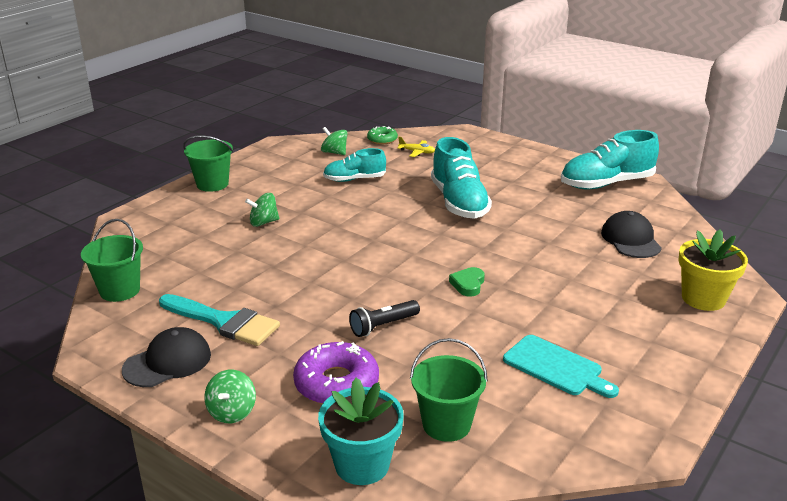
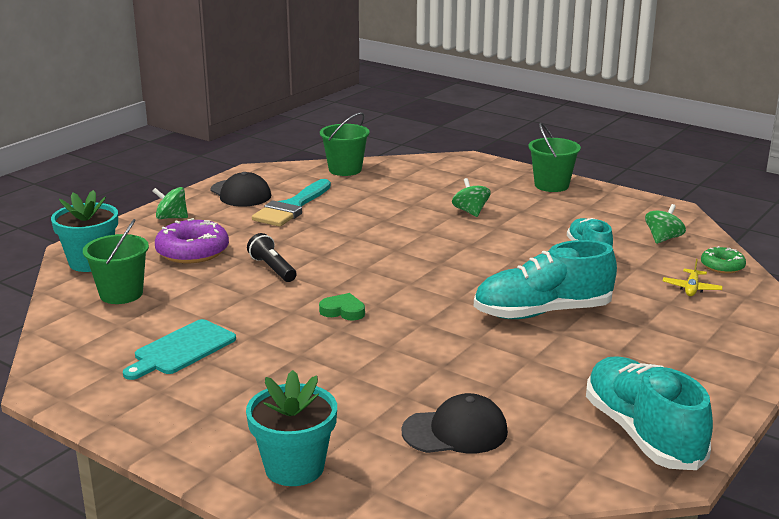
camera: 90 degrees right, 5 degrees down
(703, 298) = (294, 468): yellow flower pot -> turquoise flower pot

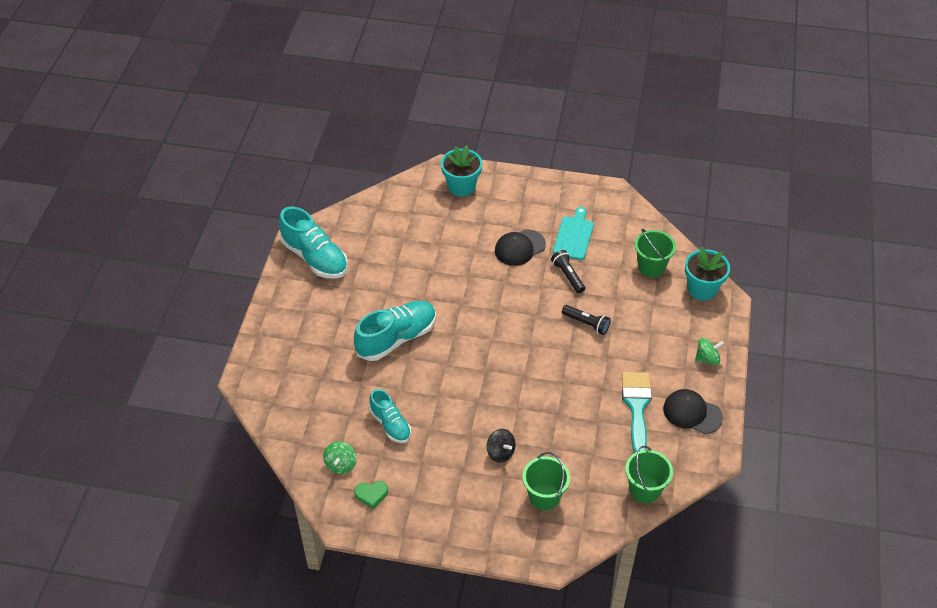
camera: 155 degrees right, 25 degrees up
(192, 251) = (653, 323): purple donut -> none
(243, 312) = (568, 276): none -> black flashlight
(343, 311) = (513, 297): green heart -> green heart (371, 494)
(455, 431) = (403, 229): black cap -> black cap (519, 248)
(470, 212) = (500, 452): green spinning top -> black spinning top
(551, 185) = (456, 529): green bucket -> green bucket (544, 496)
(691, 288) = (309, 400): yellow plane -> none
(722, 266) = (292, 438): green donut -> none

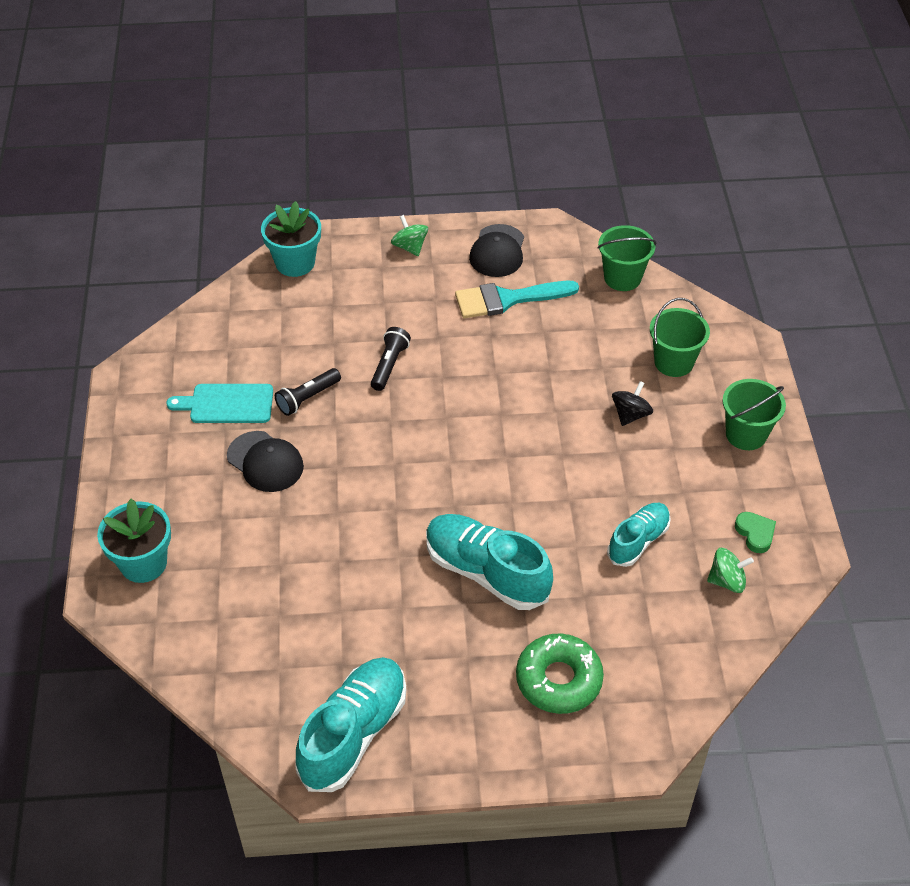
camera: 105 degrees left, 0 degrees up
(308, 355) = (558, 680): none -> green donut
(651, 267) = (268, 315): green bucket -> green bucket (746, 434)

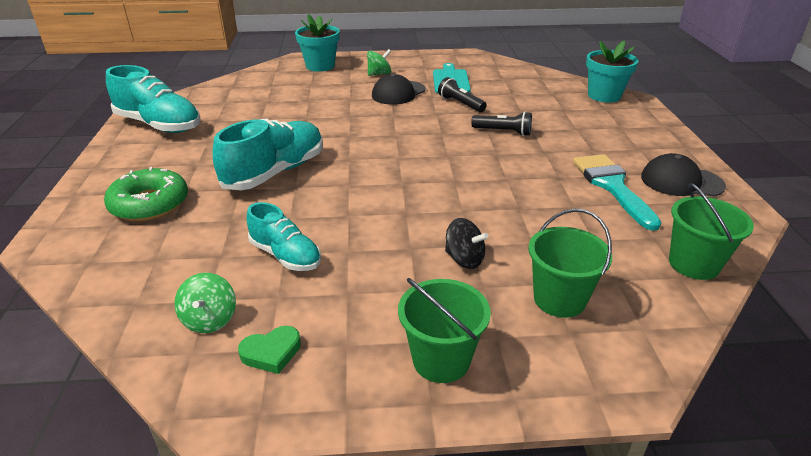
camera: 90 degrees right, 15 degrees down
(410, 247) = (655, 138): green spinning top -> green spinning top (379, 74)

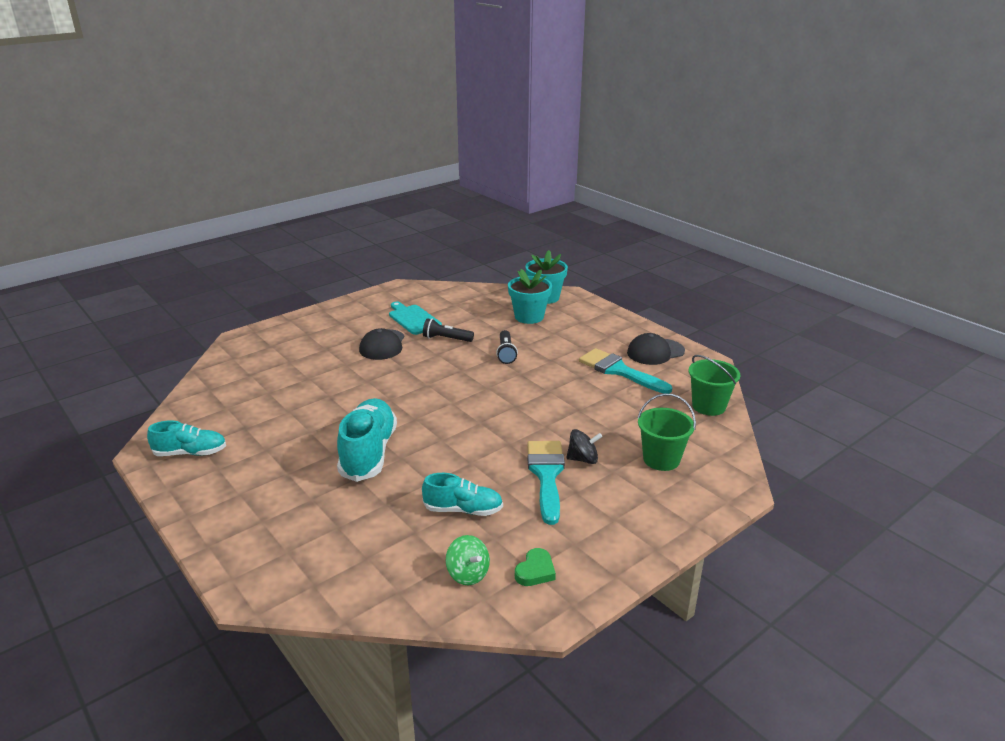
camera: 35 degrees left, 5 degrees down
(150, 204) = (295, 522): green donut -> none
(159, 125) = (190, 453): turquoise shoe -> turquoise shoe, size x0.61
(320, 66) = (273, 339): turquoise flower pot -> turquoise flower pot (529, 317)
(379, 74) = (342, 331): green spinning top -> none
(405, 258) = (546, 475): none -> turquoise brush
(441, 360) = (636, 524): green bucket -> none
(503, 132) = (506, 353): black flashlight -> black flashlight turned 105 degrees clockwise

